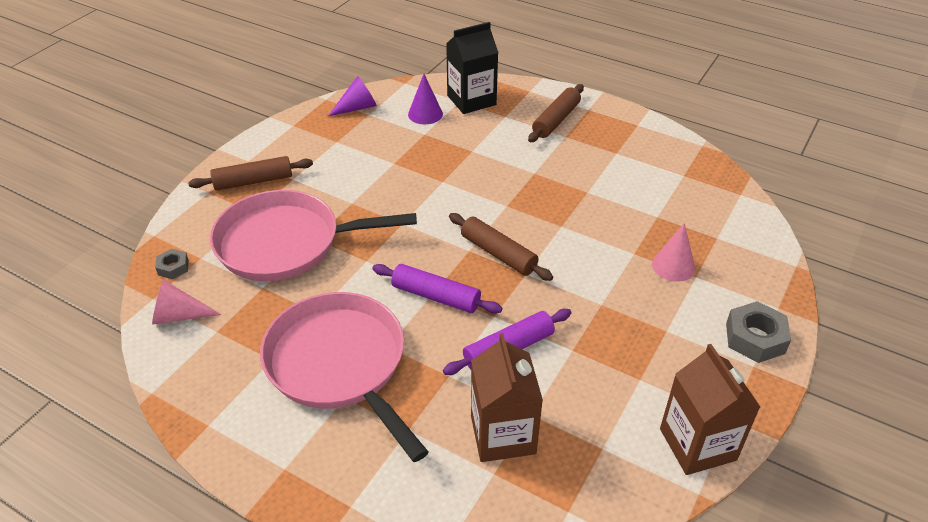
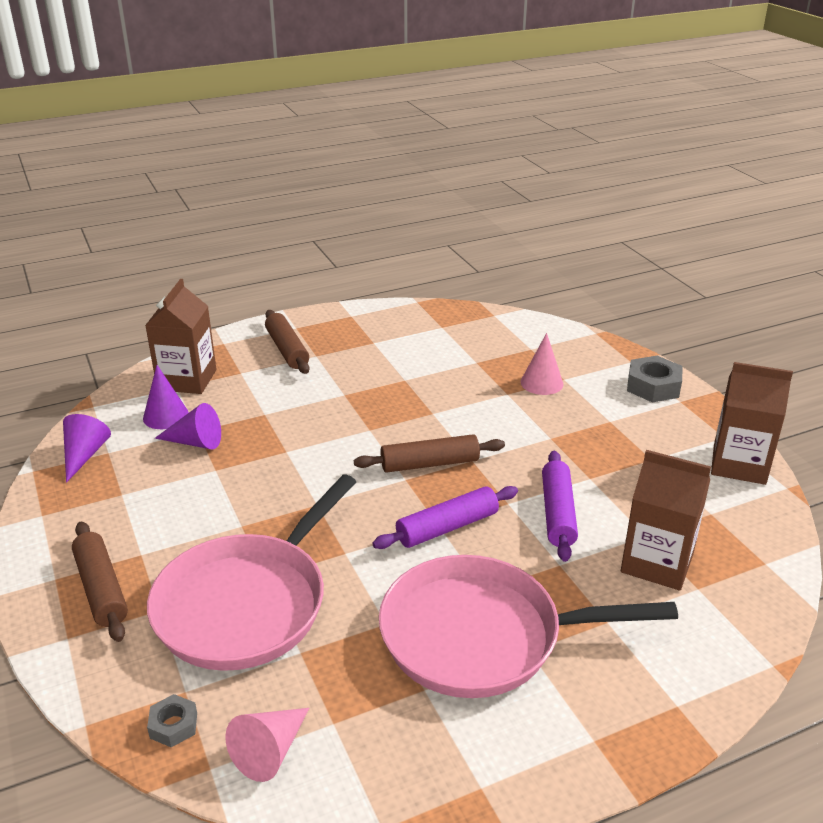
camera: 55 degrees left, 10 degrees down
(253, 181) = (101, 588): brown rolling pin -> brown rolling pin turned 45 degrees counterclockwise
(412, 140) = (195, 442): none -> purple cone
(471, 100) = (187, 380): black carton -> brown carton

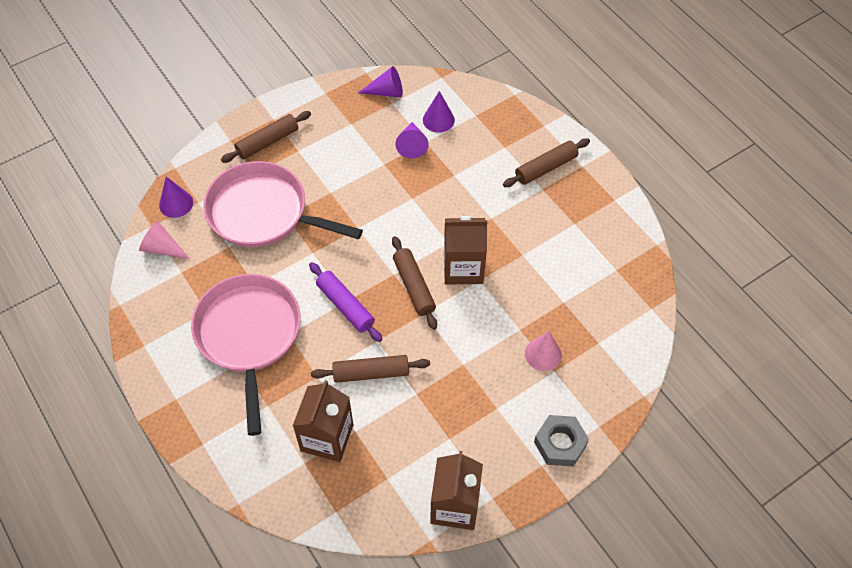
camera: 80 degrees right, 25 degrees up
(173, 725) = (176, 203): grey nut -> purple cone
(187, 380) = (486, 118): brown carton -> brown carton (463, 268)
(558, 513) = (371, 373): purple rolling pin -> brown rolling pin

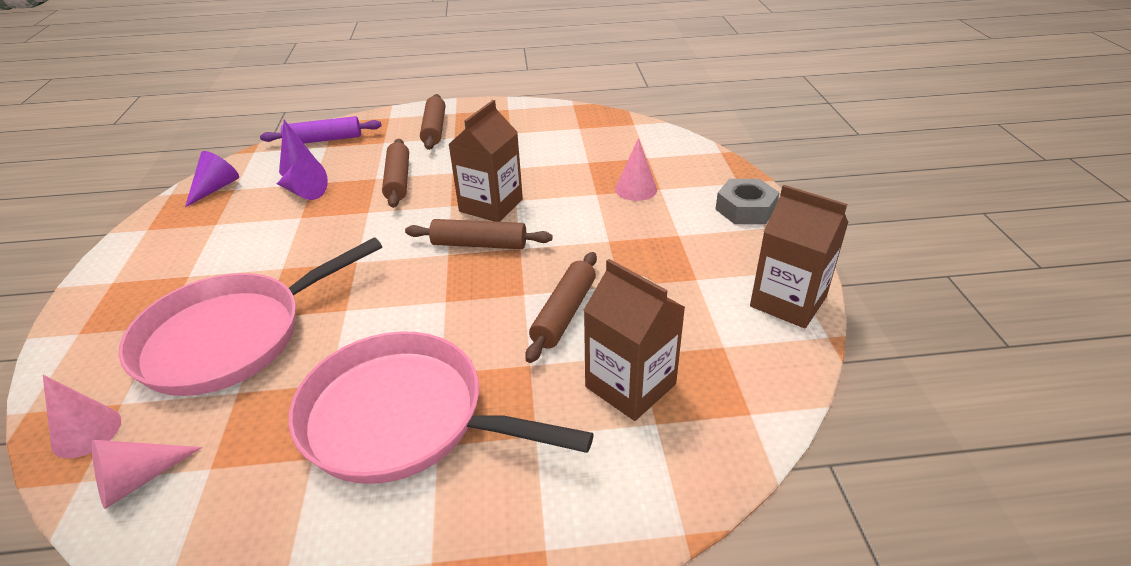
camera: 60 degrees left, 20 degrees down
(176, 203) = (86, 432): purple cone -> pink cone
(268, 142) = (136, 298): brown rolling pin -> brown rolling pin (398, 180)
(345, 306) = (451, 305): purple rolling pin -> purple rolling pin (324, 140)

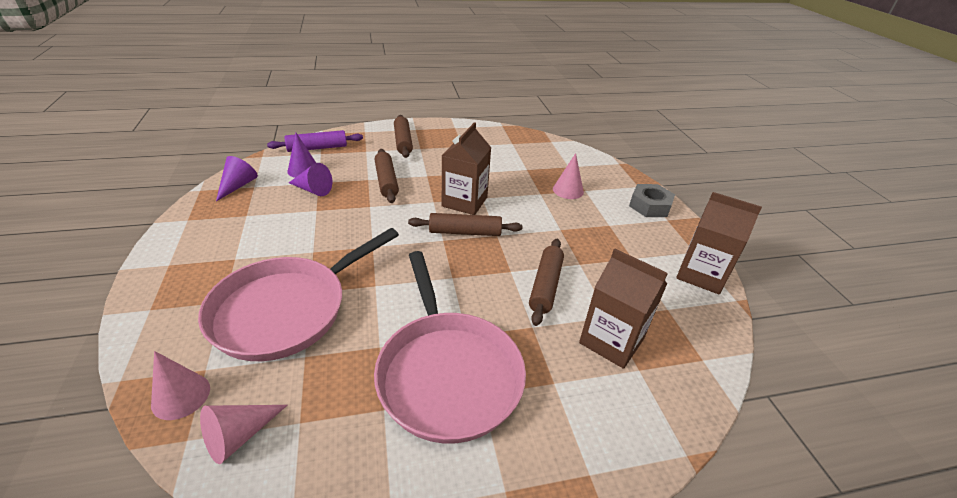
camera: 10 degrees left, 0 degrees up
(403, 418) = (447, 373): pink pan -> pink pan turned 120 degrees counterclockwise

